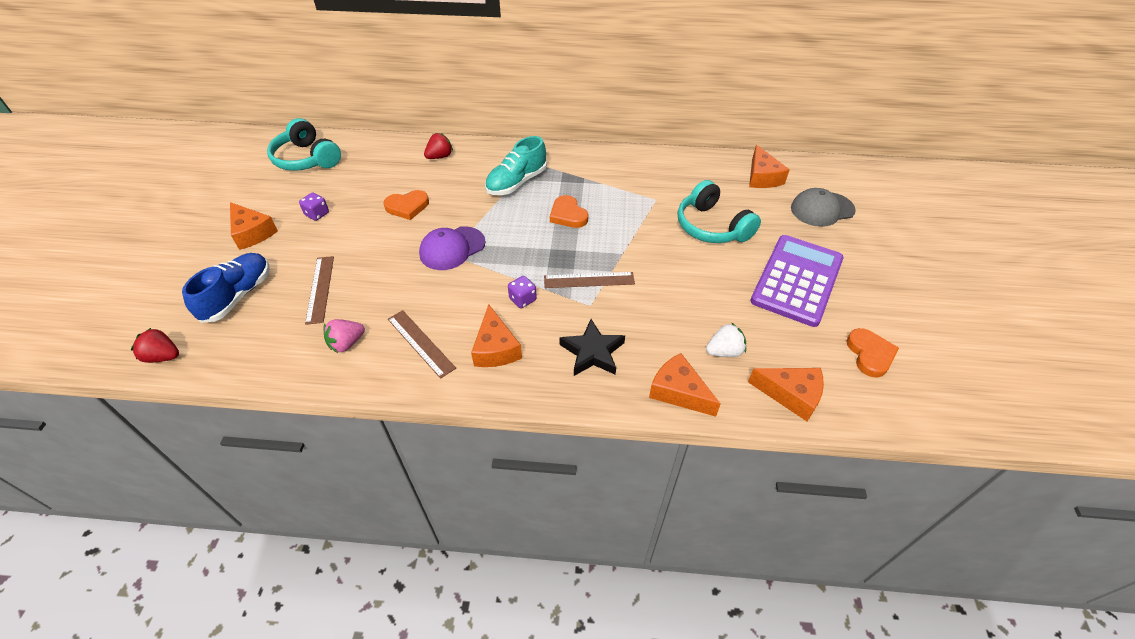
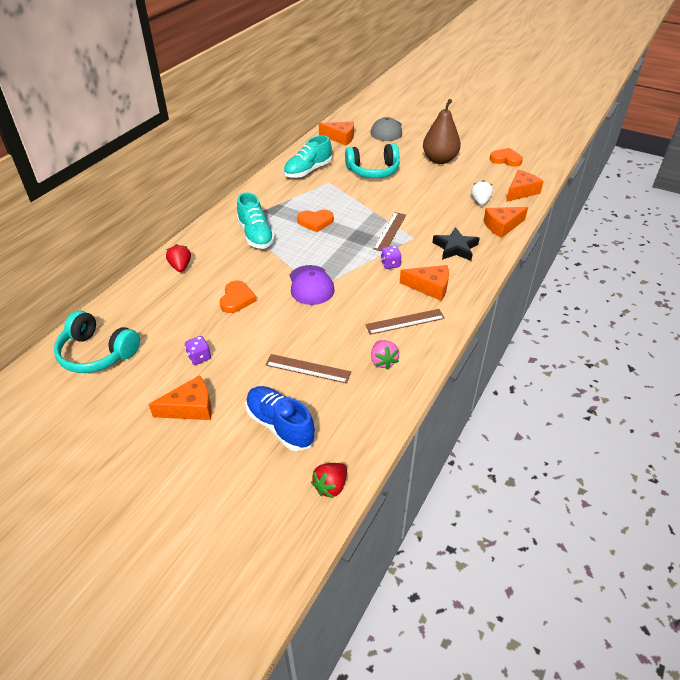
camera: 65 degrees left, 5 degrees down
(307, 159) = (97, 353): turquoise headphones -> turquoise headphones turned 45 degrees clockwise
(665, 176) = (308, 171): none -> turquoise shoe
(797, 280) = (439, 160): purple calculator -> brown pear

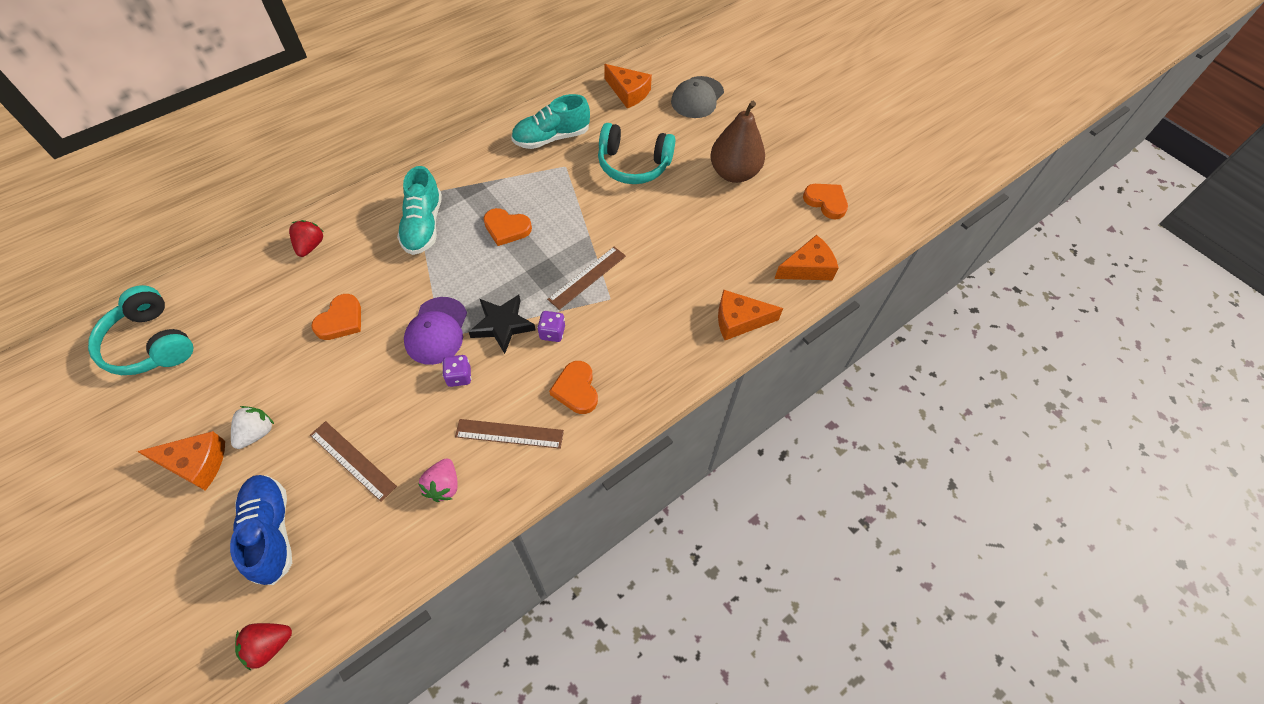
camera: 20 degrees right, 15 degrees up
(199, 357) = (248, 393): purple dice -> purple dice (459, 376)
(430, 287) = (576, 389): orange cheese -> orange heart
(455, 248) = (652, 336): black star -> black star (502, 325)
(480, 201) = (739, 266): white strawberry -> white strawberry (257, 433)

